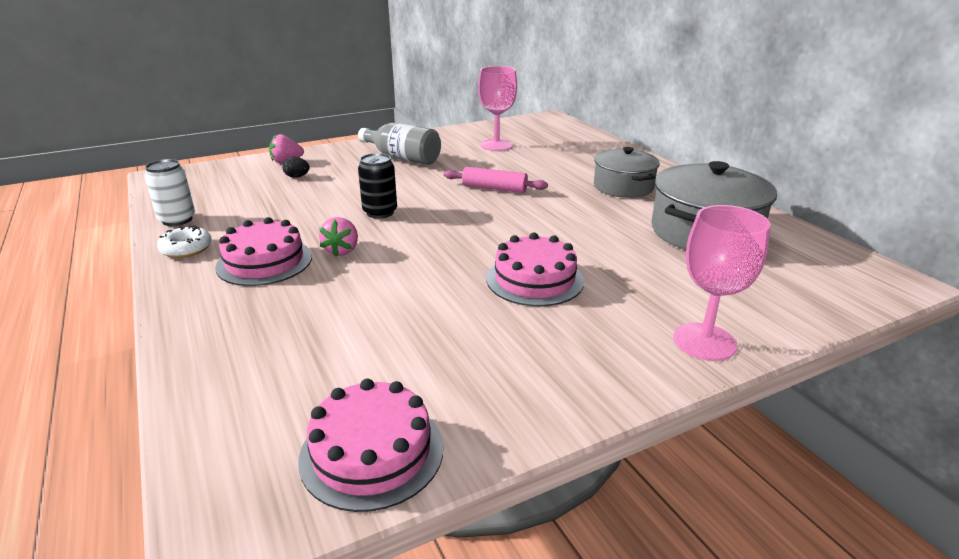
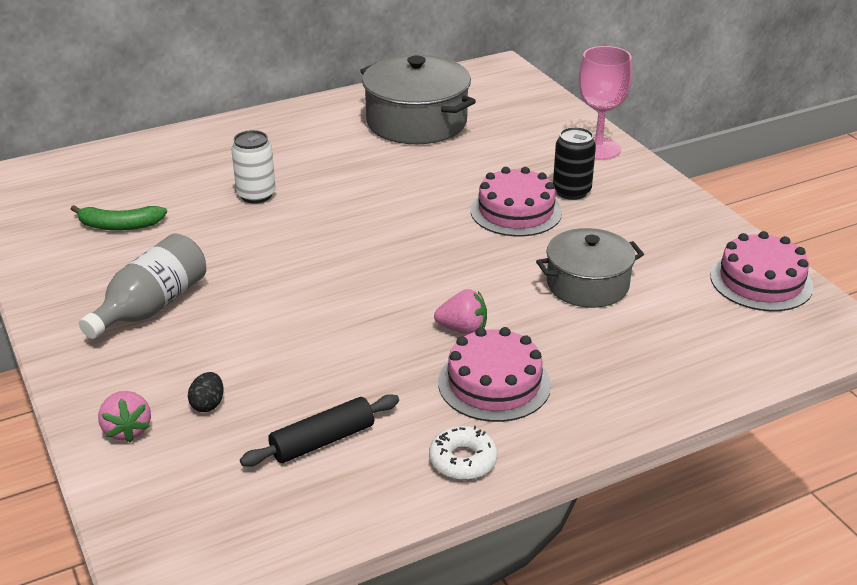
camera: 90 degrees left, 5 degrees up
(177, 220) = (368, 498): white can -> white can (256, 195)
(241, 206) = (323, 441): none -> black rolling pin
(380, 212) = (356, 311): black can -> black can (571, 191)
(494, 188) = (289, 229): pink rolling pin -> none
(496, 145) = (119, 226): pink goblet -> green banana
(623, 187) = (299, 149): grey pot -> grey pot (587, 285)

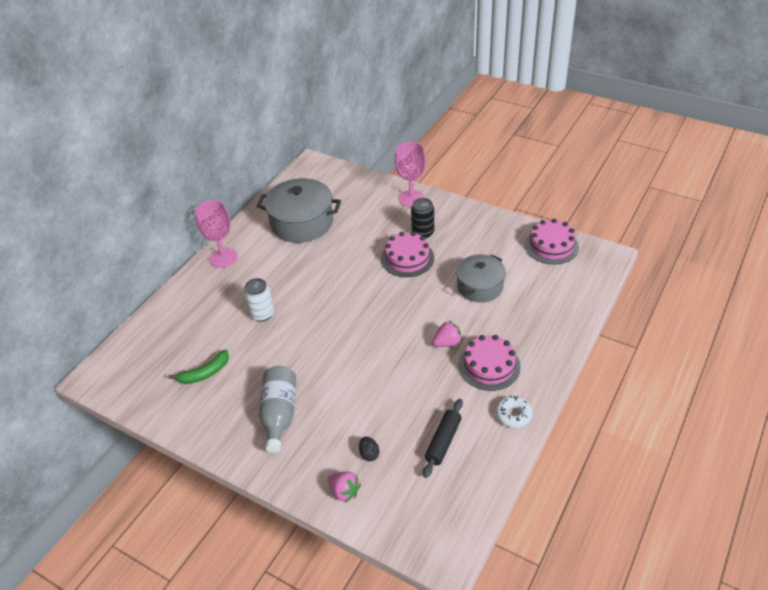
camera: 30 degrees left, 10 degrees up
(278, 122) = (223, 258): none -> pink goblet

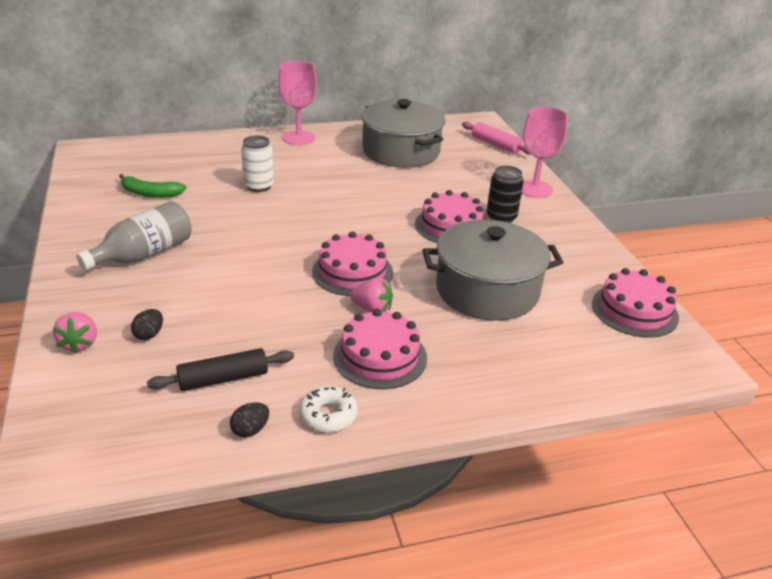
camera: 40 degrees right, 10 degrees down
(346, 178) = (496, 145): none -> pink rolling pin
(405, 329) = (352, 272): none -> pink cake
(480, 287) = (487, 290): grey pot -> grey pot, size x1.53
(495, 453) = (250, 430): none -> black egg

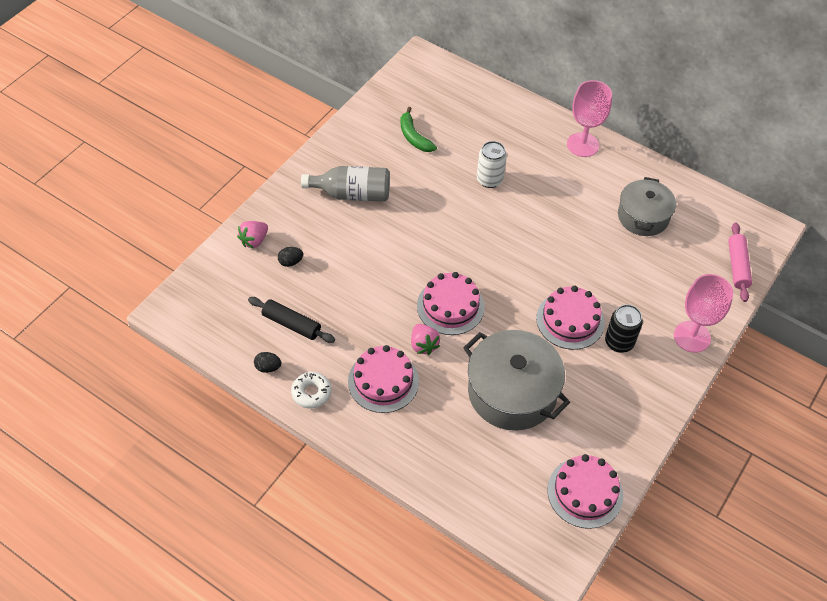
camera: 50 degrees right, 20 degrees up
(401, 151) = (643, 216): grey pot -> grey pot, size x0.65

